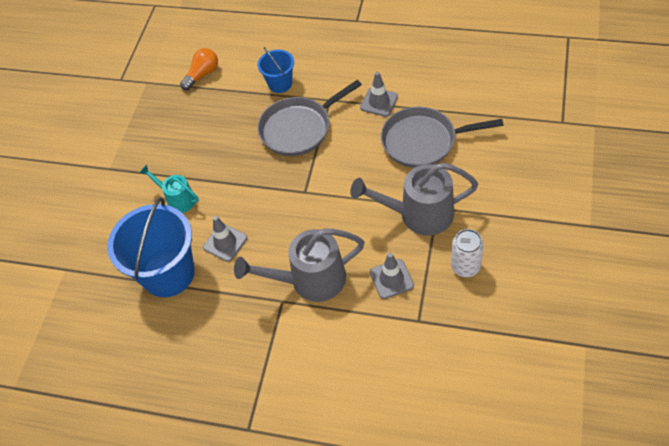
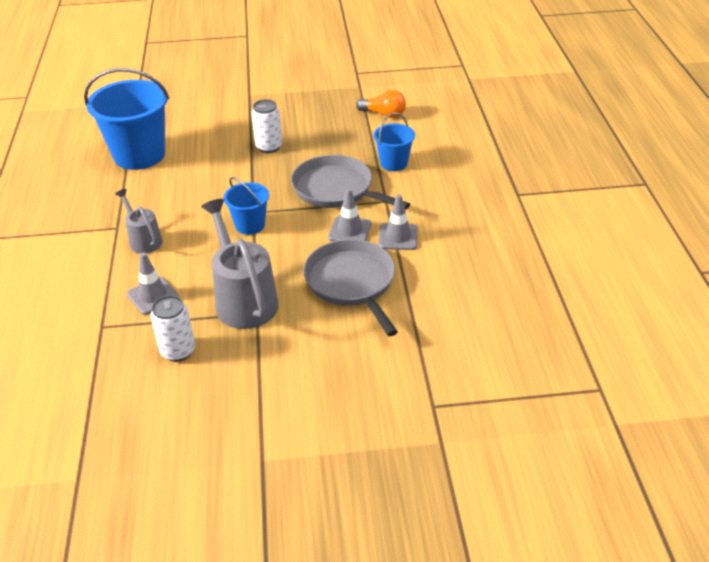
camera: 65 degrees right, 15 degrees down
(177, 199) = (224, 139): turquoise watering can -> none
(210, 166) = (269, 147): none -> white can
(225, 243) = (179, 178): grey traffic cone -> grey traffic cone (349, 231)
(310, 280) = (143, 240): grey watering can -> grey watering can, size x0.57
(322, 197) = (250, 225): none -> blue bucket

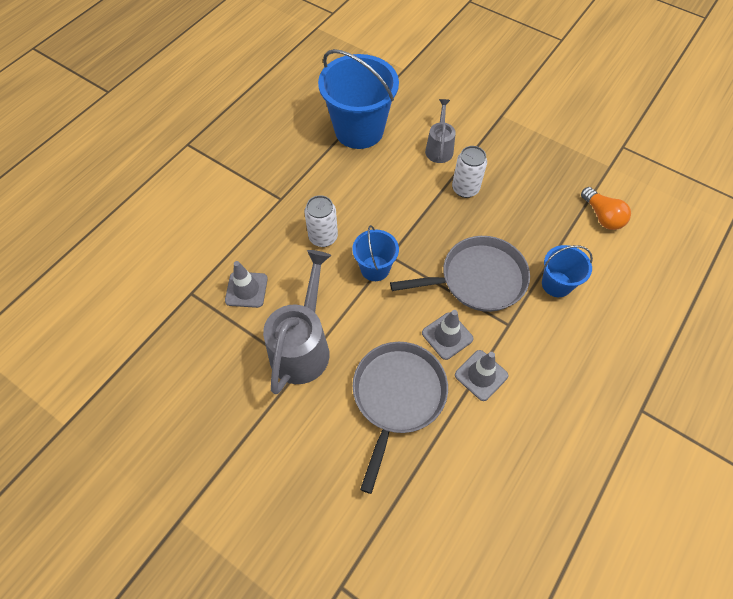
camera: 40 degrees right, 20 degrees up
(143, 240) = (287, 225): grey watering can -> grey watering can (439, 148)
(178, 351) = (216, 360): white can -> white can (323, 237)
(336, 189) = (478, 279): grey pan -> grey pan turned 90 degrees clockwise

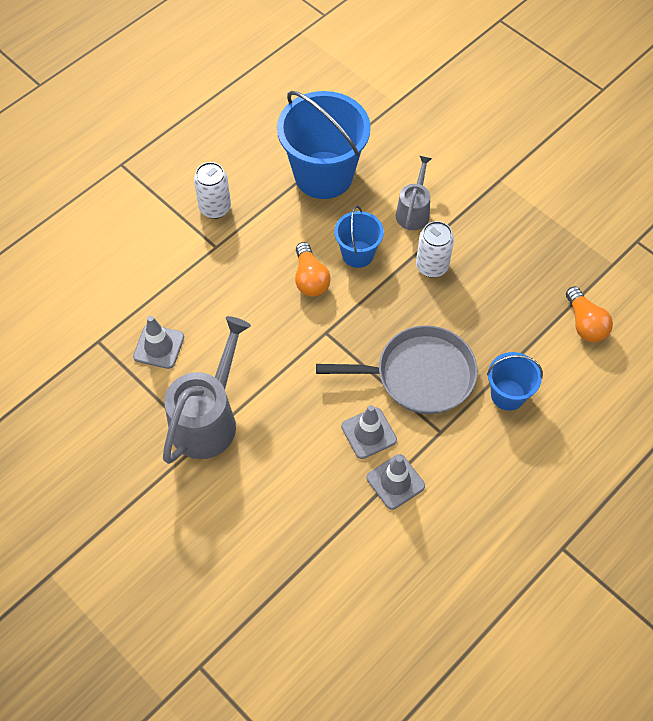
camera: 10 degrees right, 0 degrees up
(323, 237) = (255, 299): white can -> white can (215, 208)
(366, 213) = (310, 279): none -> orange light bulb
(375, 268) = (305, 345): blue bucket -> blue bucket (357, 254)
(397, 396) = (299, 489): grey pan -> none

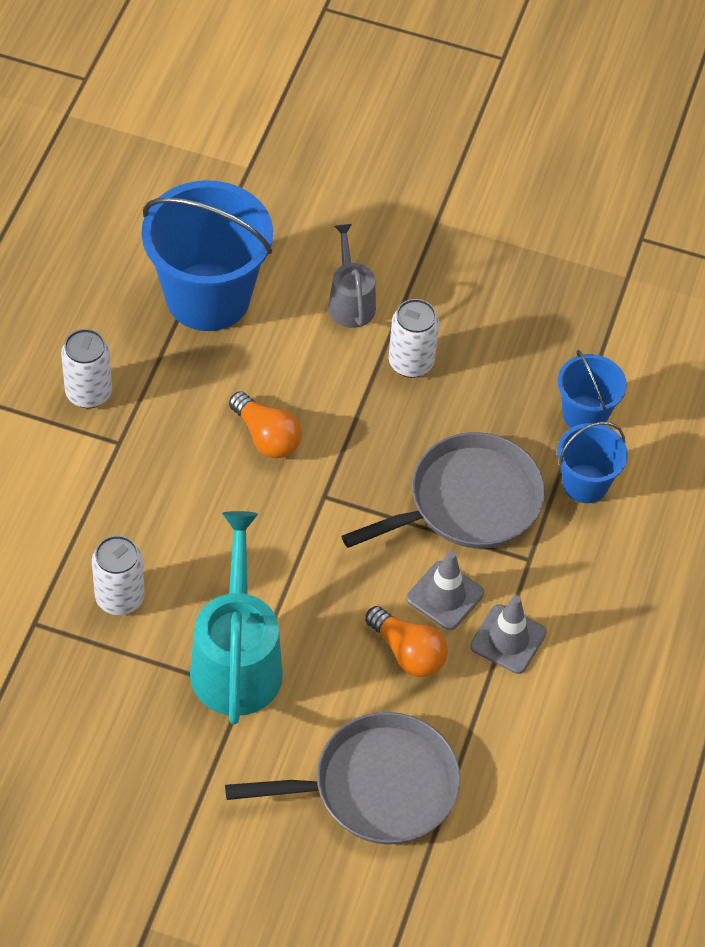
camera: 30 degrees left, 5 degrees down
(159, 347) = (120, 598): grey traffic cone -> white can
(208, 418) = (236, 659): grey watering can -> turquoise watering can
(250, 546) = (377, 786): none -> grey pan
(357, 254) = (309, 382): blue bucket -> blue bucket (585, 414)
(585, 323) = (631, 363): orange light bulb -> orange light bulb (408, 652)

